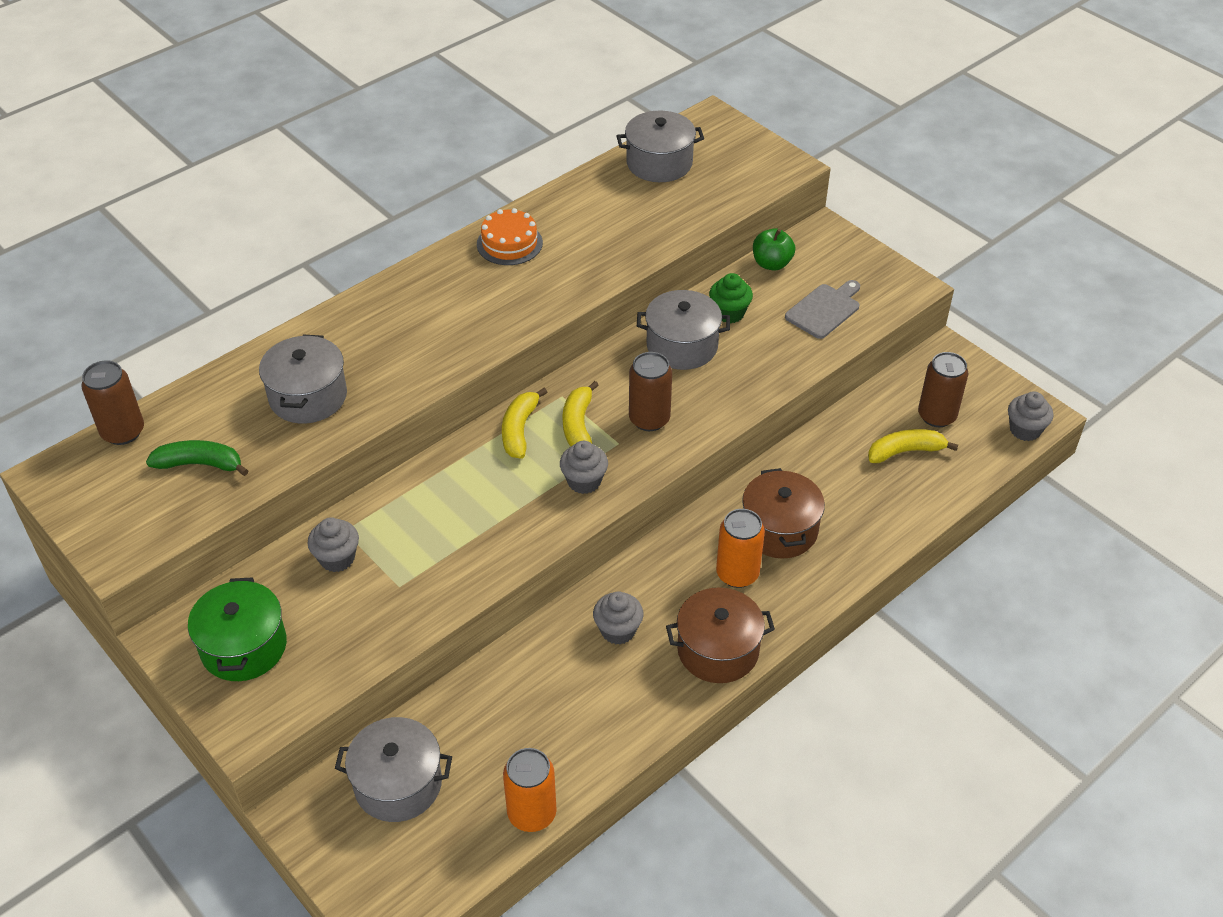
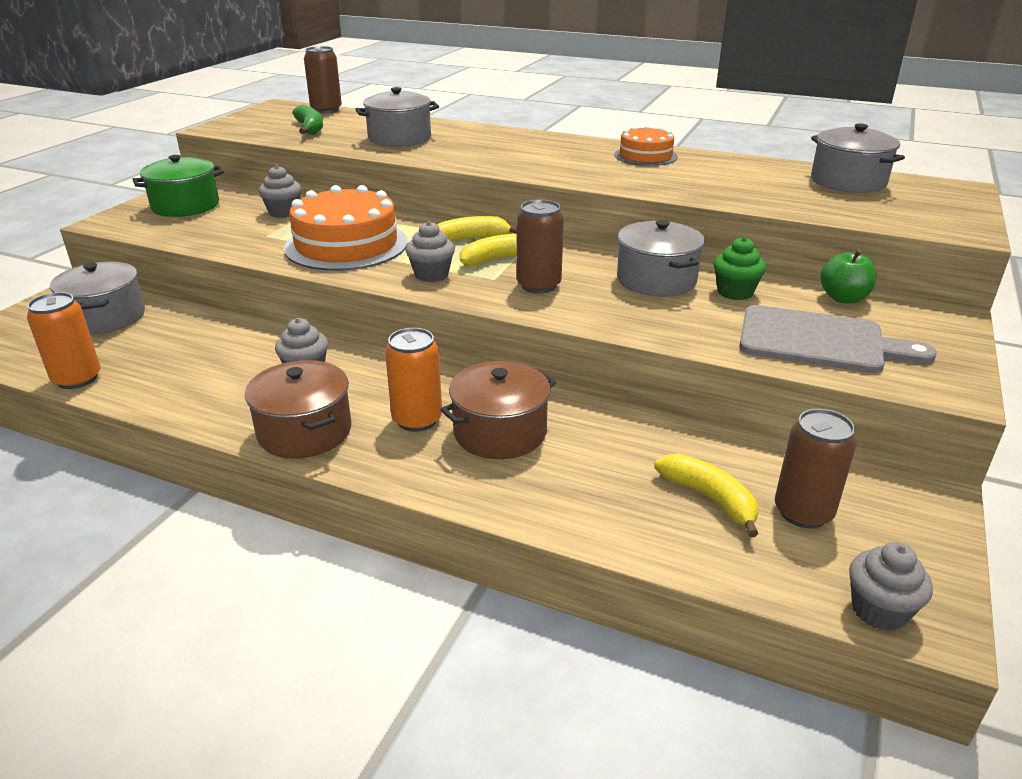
camera: 65 degrees right, 15 degrees down
(470, 525) = (346, 245): none -> orange cake
(824, 310) = (819, 341): grey cutting board -> grey cutting board, size x1.52

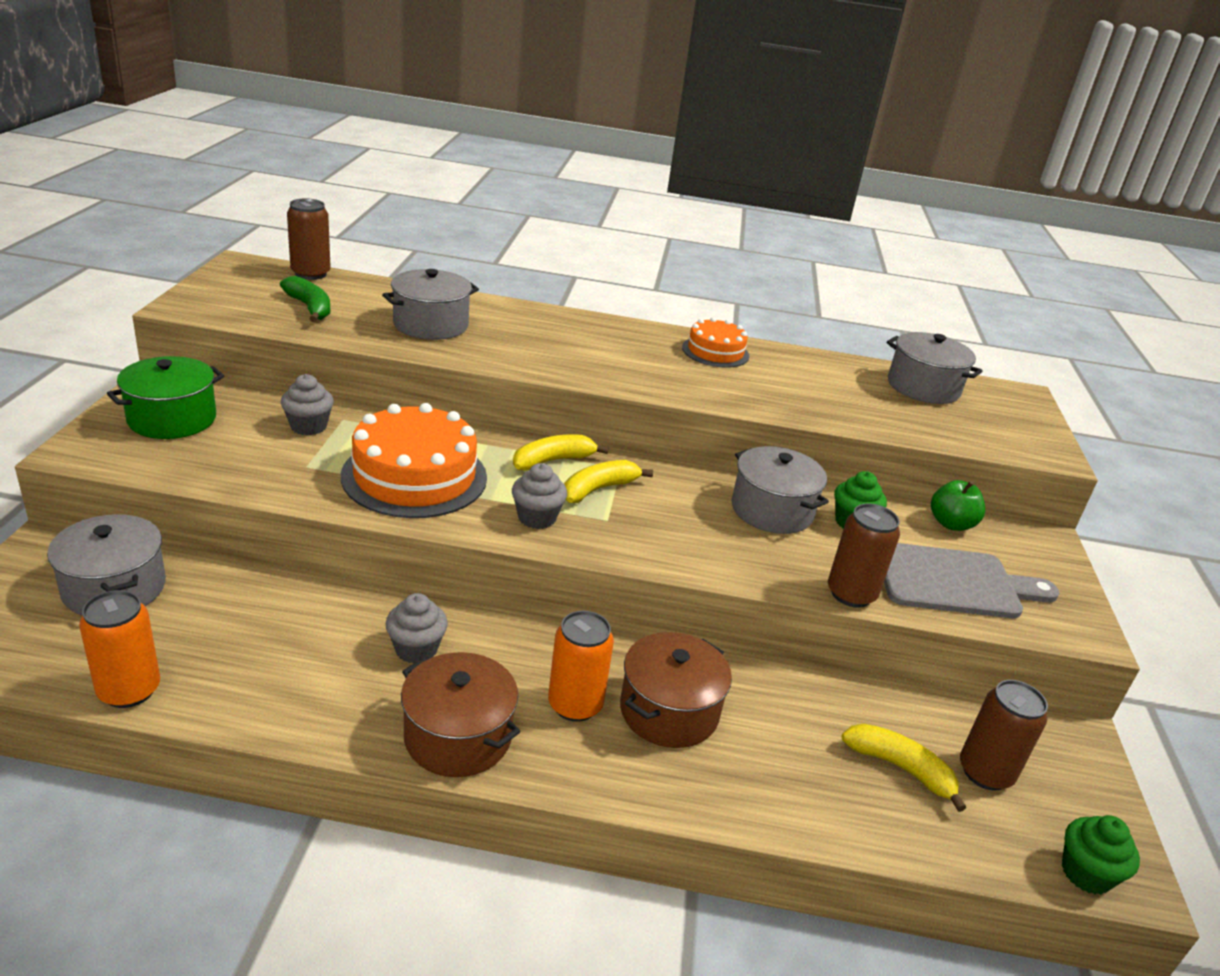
camera: 20 degrees left, 0 degrees up
(538, 285) = (659, 526): brown can -> brown can (851, 594)
(879, 610) = (1086, 873): grey cupcake -> green cupcake

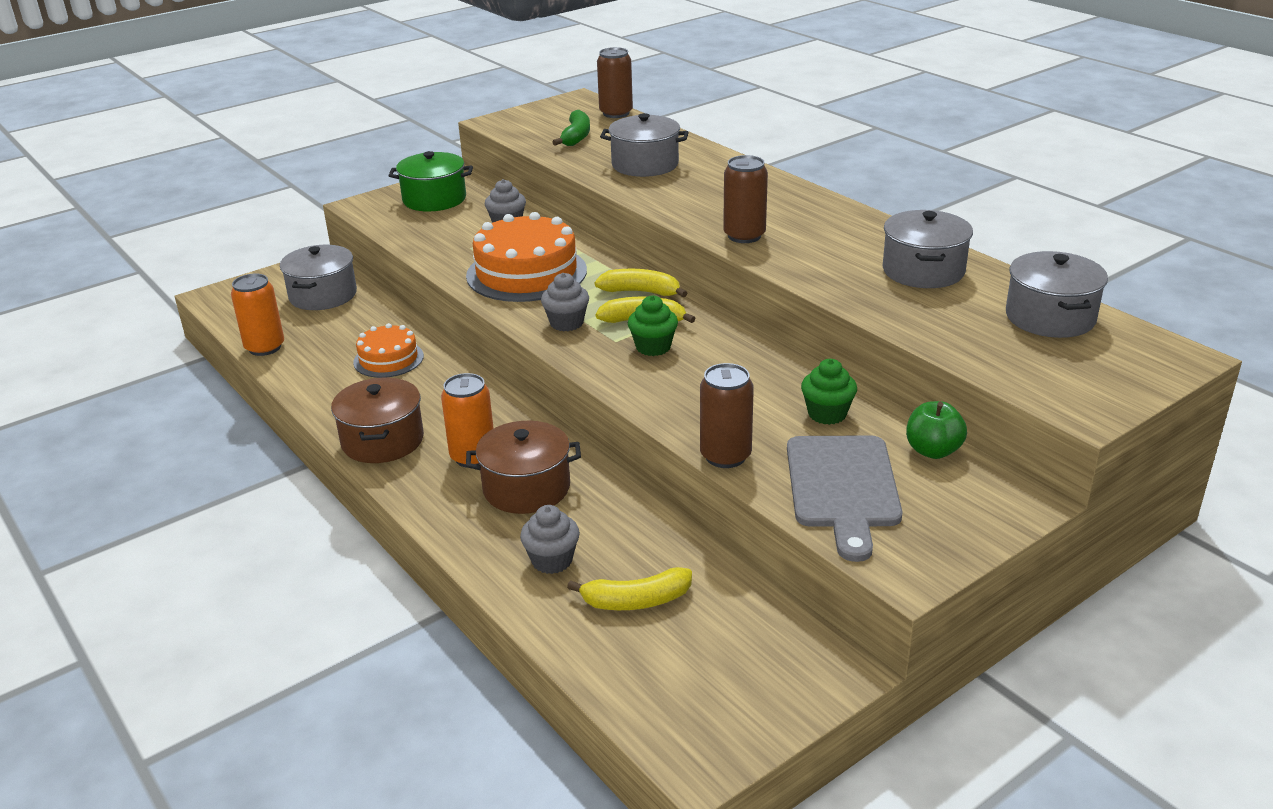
camera: 50 degrees right, 0 degrees up
(416, 649) = (427, 387): grey cupcake -> grey cupcake (552, 560)
(715, 352) = (866, 235): orange cake -> orange cake (388, 359)
(772, 510) = (765, 380): grey pot -> grey pot (923, 271)
(900, 768) = (636, 601): yellow banana -> yellow banana turned 90 degrees clockwise
(954, 582) = (842, 487): grey cutting board -> grey cutting board turned 45 degrees clockwise
(985, 772) = (702, 640): brown can -> brown can (744, 236)
(1086, 873) = (669, 734): green cupcake -> green cupcake (653, 347)

